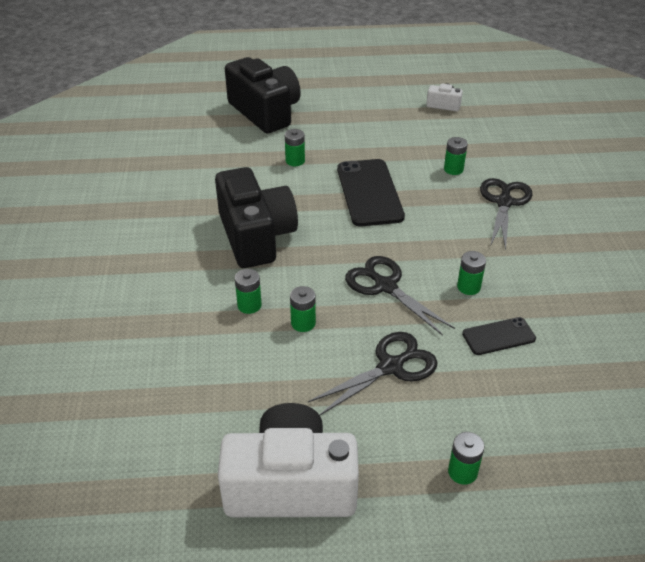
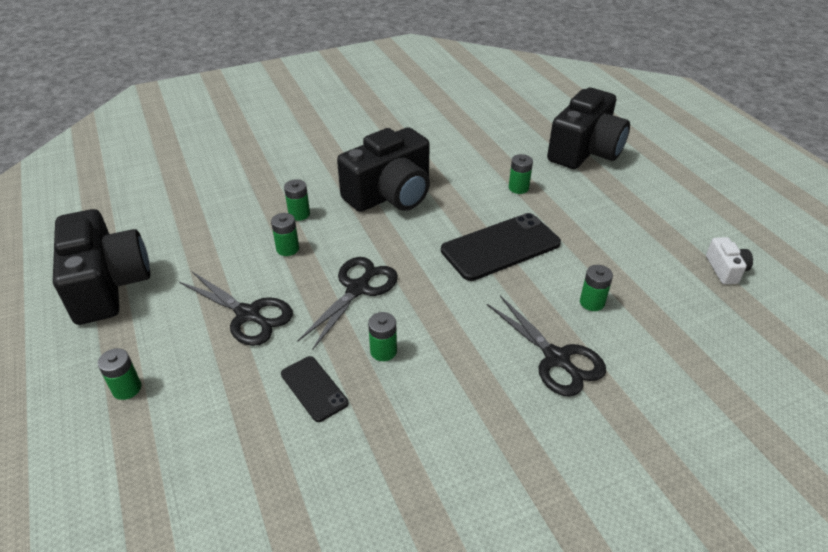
camera: 70 degrees right, 0 degrees up
(291, 485) = (108, 285): white camera -> black camera
(504, 202) = (556, 359): black scissors -> black scissors turned 60 degrees clockwise

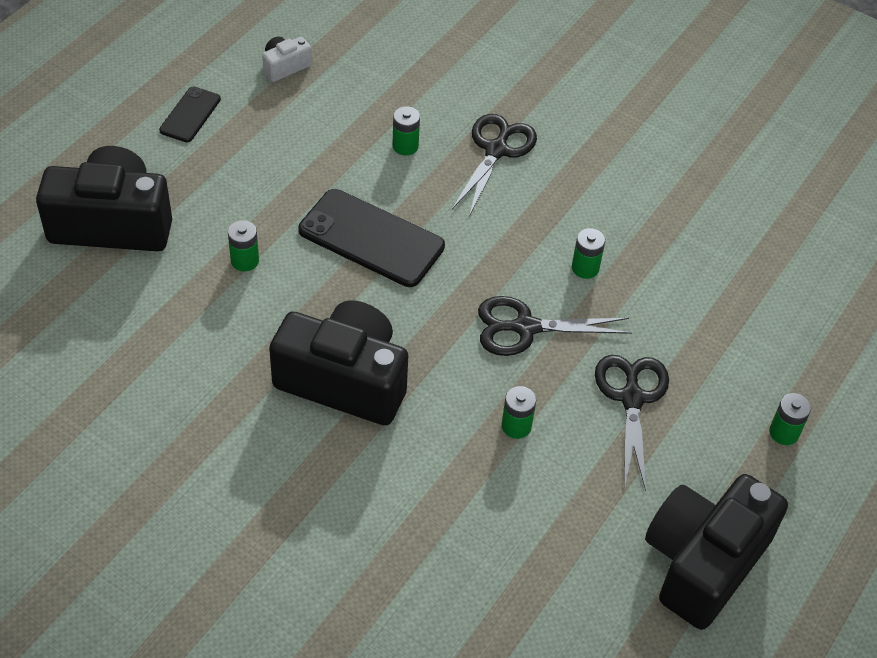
camera: 125 degrees left, 10 degrees up
(299, 214) = (449, 453): green battery -> none
(314, 388) = (664, 295): black phone -> black phone (190, 115)

